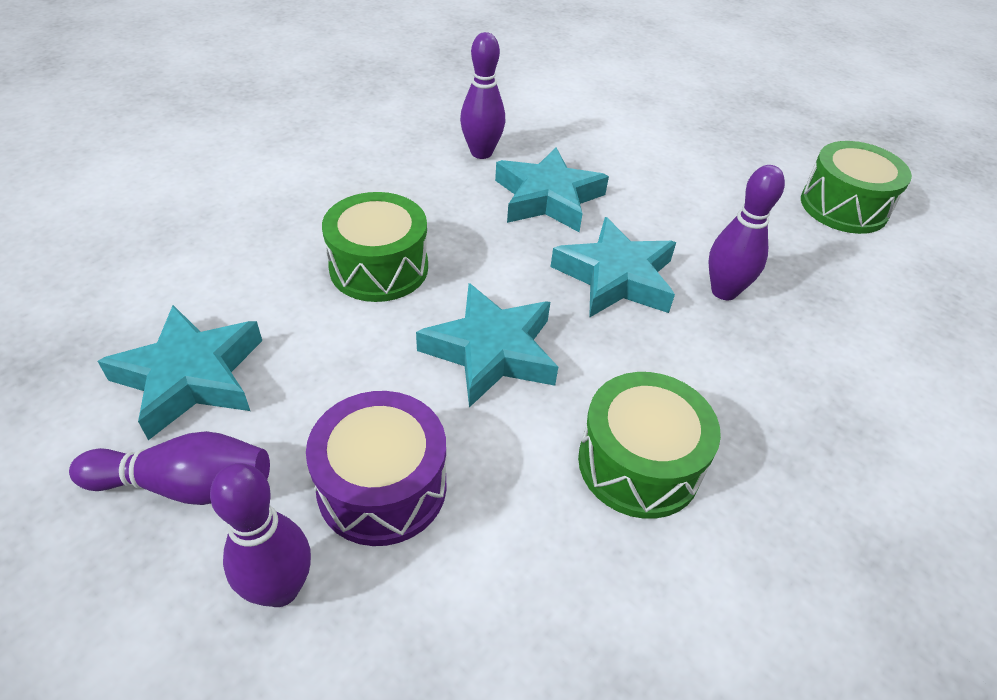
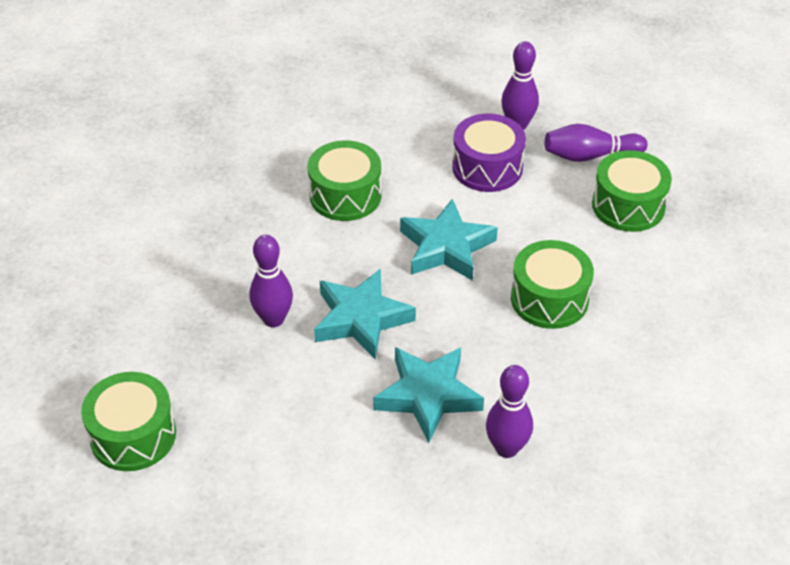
camera: 175 degrees right, 0 degrees up
(191, 377) = (628, 205): turquoise star -> green drum

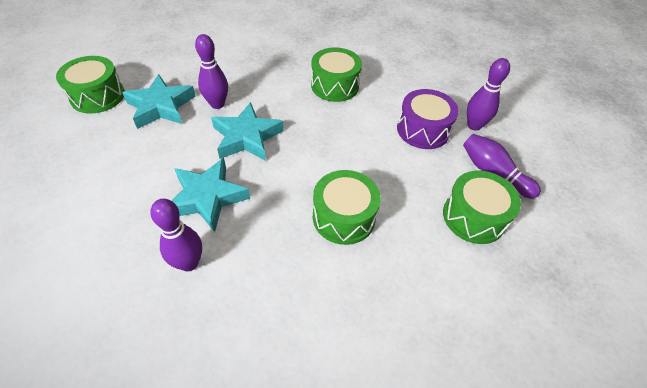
camera: 50 degrees right, 5 degrees up
(446, 247) = (338, 144): turquoise star -> turquoise star (161, 106)

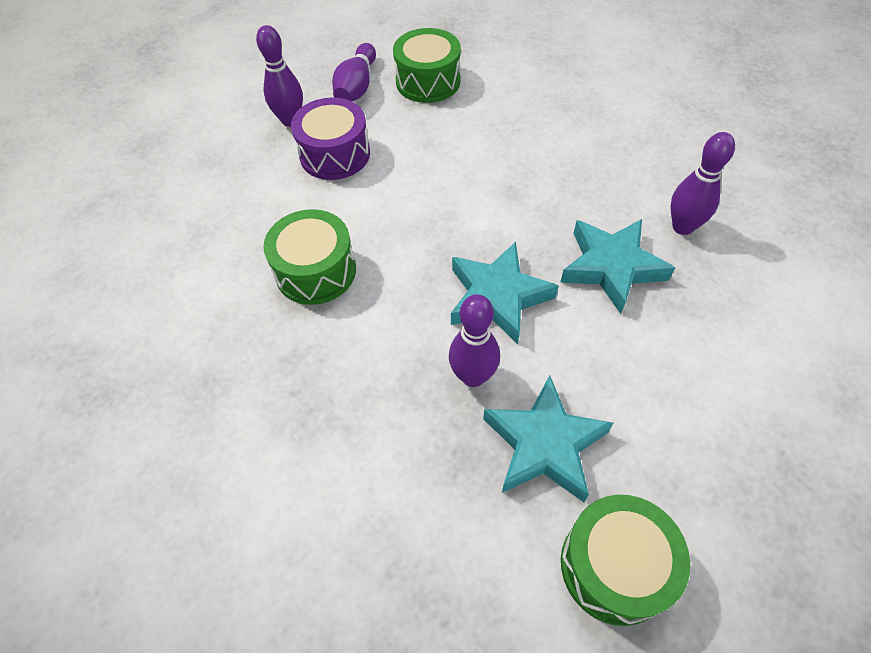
camera: 120 degrees left, 5 degrees up
(343, 217) = (517, 156): green drum -> none

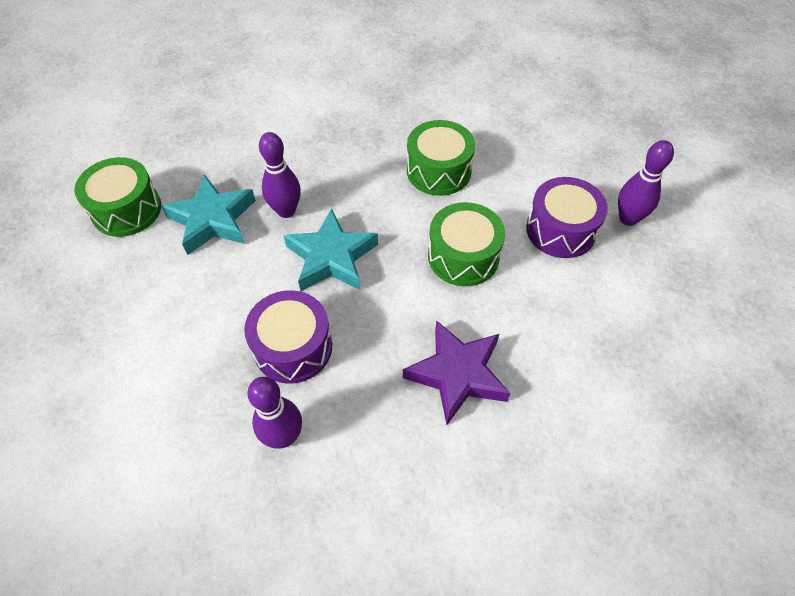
camera: 120 degrees right, 0 degrees up
(357, 87) = (655, 286): purple bowling pin -> none
(428, 81) = (632, 351): green drum -> green drum (463, 256)
(533, 157) = (457, 374): none -> purple star
(612, 267) = (293, 347): turquoise star -> purple drum

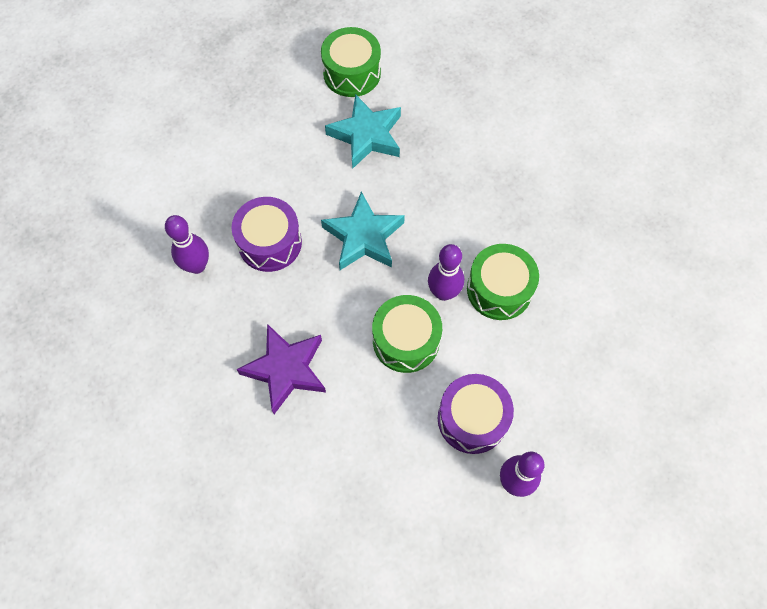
camera: 70 degrees right, 10 degrees up
(286, 211) = (398, 184): purple bowling pin -> purple bowling pin (443, 292)

